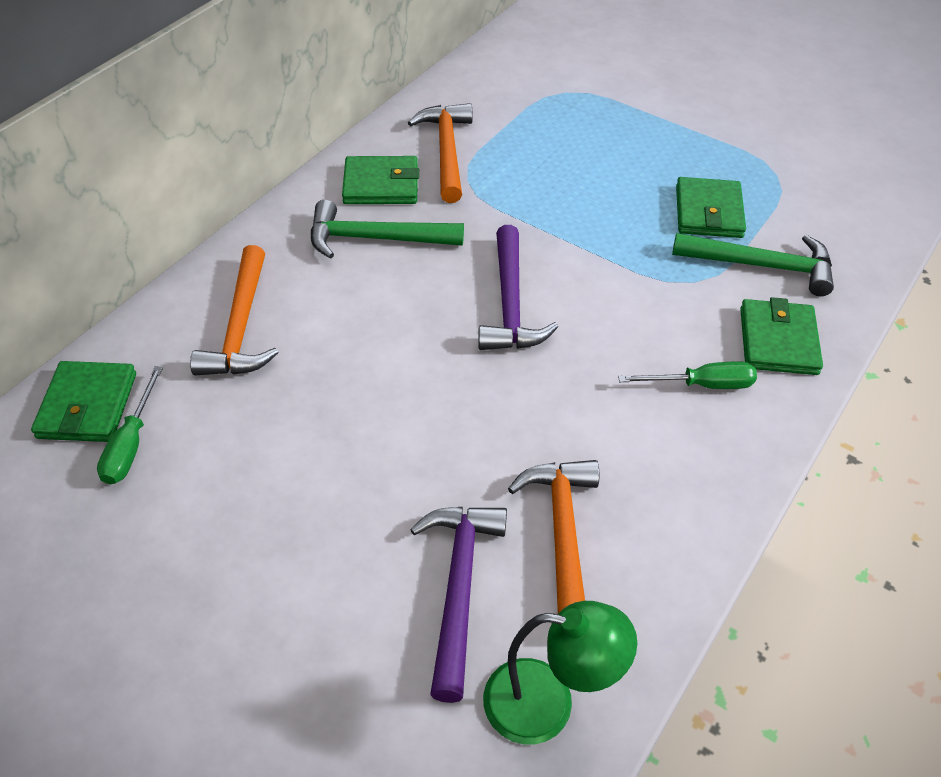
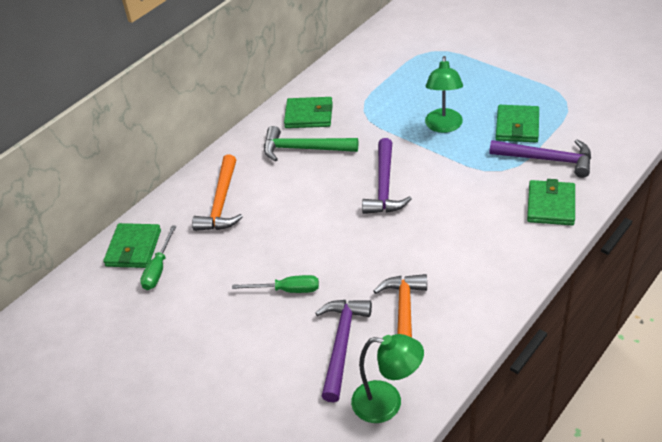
camera: 10 degrees right, 5 degrees down
(447, 151) = (351, 93): orange hammer -> none
(595, 209) = (443, 126): none -> green lamp
(701, 385) = (498, 232): green screwdriver -> green screwdriver (287, 290)
(761, 266) = (547, 160): green hammer -> purple hammer

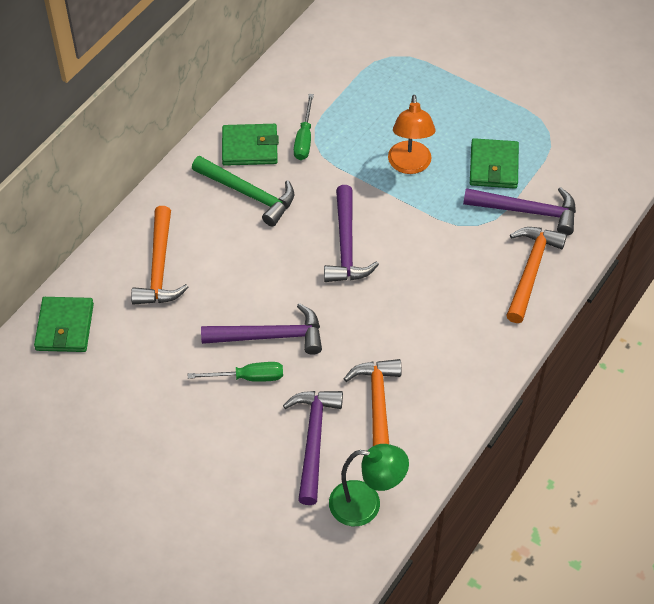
camera: 10 degrees left, 10 degrees up
(158, 269) = (98, 353): green screwdriver -> green screwdriver (304, 139)
(304, 148) = (248, 194): green hammer -> green hammer turned 150 degrees counterclockwise
(311, 257) = (270, 336): none -> purple hammer
(443, 126) = (409, 165): green lamp -> orange lamp
(551, 205) = (531, 271): green wallet -> orange hammer

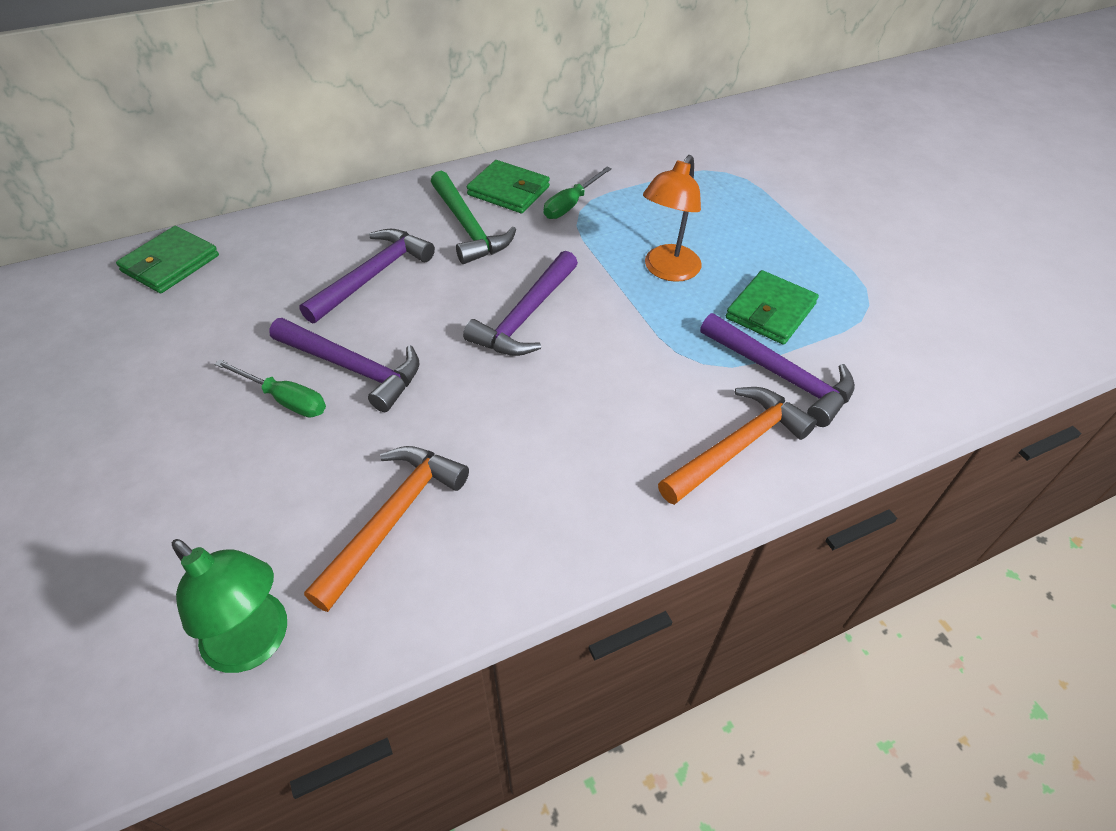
camera: 30 degrees right, 5 degrees down
(159, 267) = (314, 252): orange hammer -> none
(314, 440) = (280, 514): purple hammer -> purple hammer (373, 276)

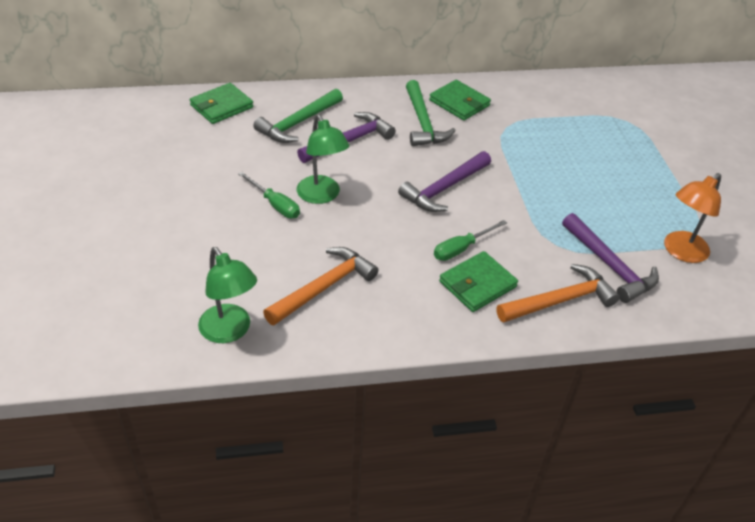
camera: 15 degrees right, 5 degrees down
(291, 265) = (298, 123): none -> green hammer
(353, 368) = (322, 196): purple hammer -> green lamp
(571, 204) = (501, 121): green screwdriver -> green screwdriver (461, 248)
(667, 271) = (555, 180): orange lamp -> orange lamp (680, 252)
(770, 311) = (620, 223): green wallet -> green wallet (477, 284)

